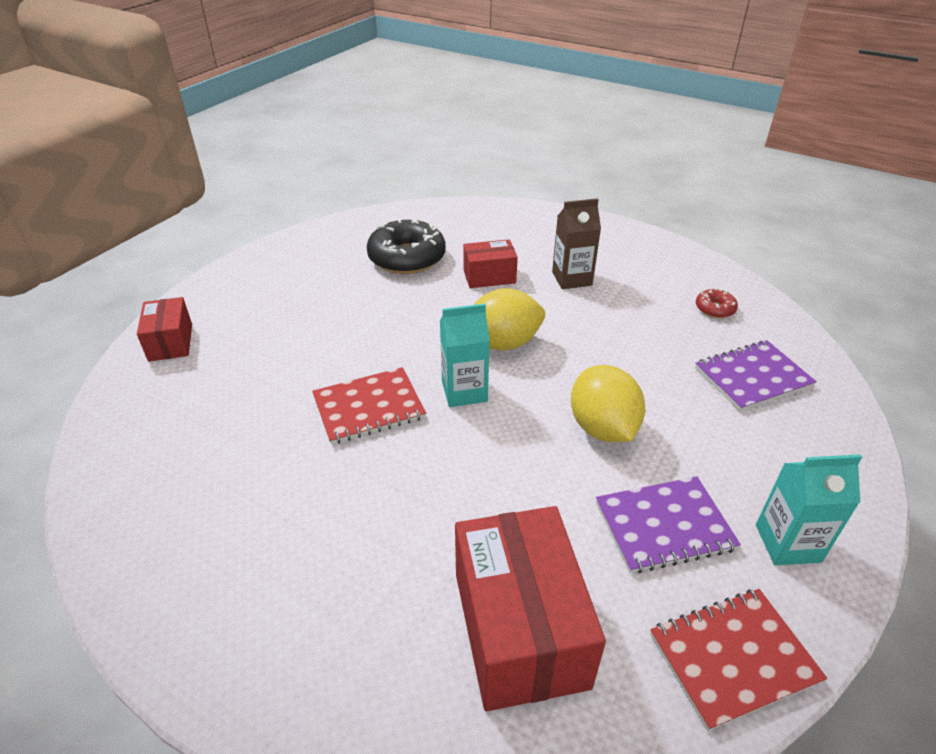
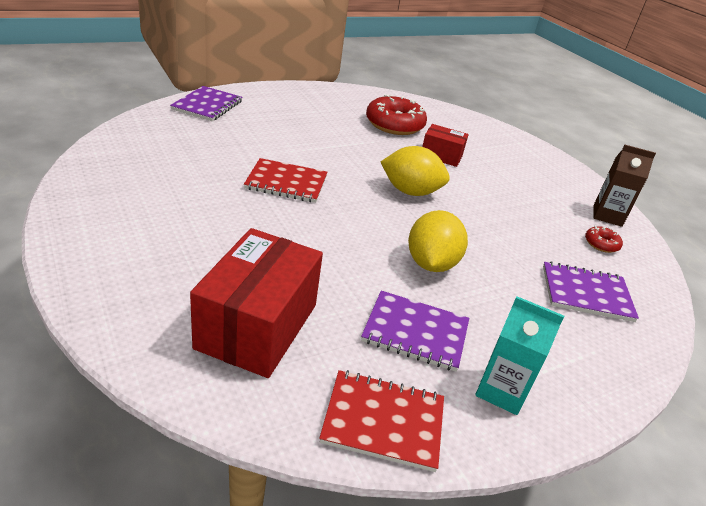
camera: 25 degrees right, 5 degrees down
(170, 342) = (207, 105): red box -> purple notebook
(407, 258) = (394, 125): black donut -> red donut
(464, 391) = (356, 202): turquoise carton -> none
(572, 279) = (502, 181): brown carton -> brown carton (607, 216)

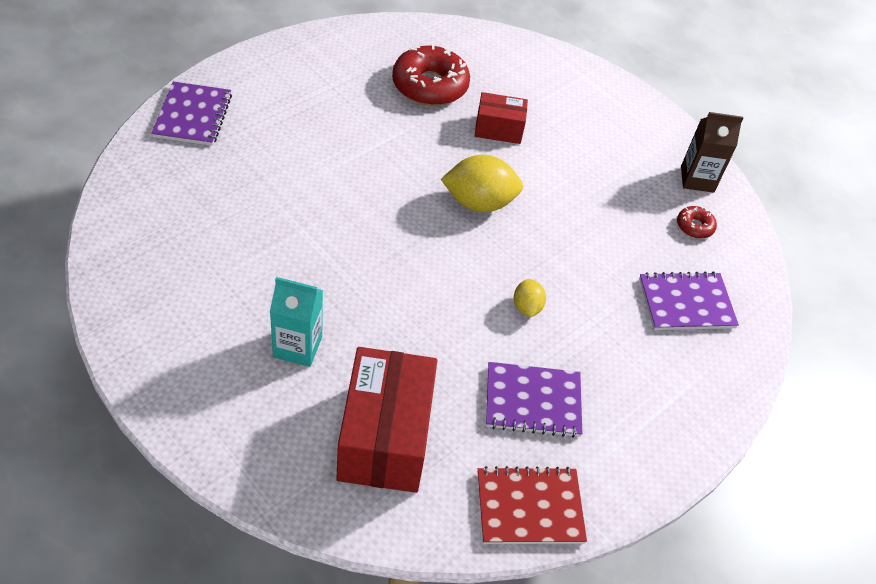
camera: 15 degrees left, 15 degrees up
(286, 183) = (339, 229): red notebook -> none
(431, 264) = (527, 307): yellow lemon -> yellow lemon, size x0.53
(501, 391) = (623, 445): turquoise carton -> turquoise carton (297, 347)

